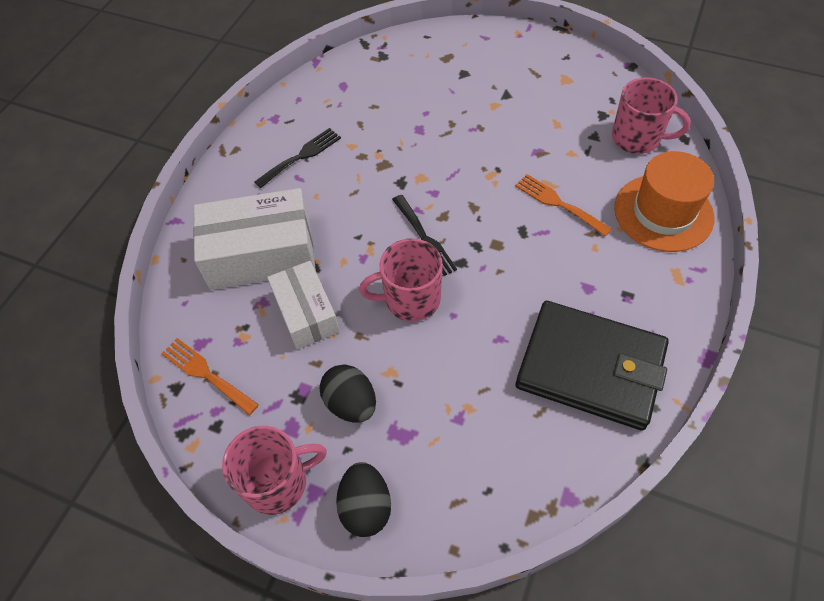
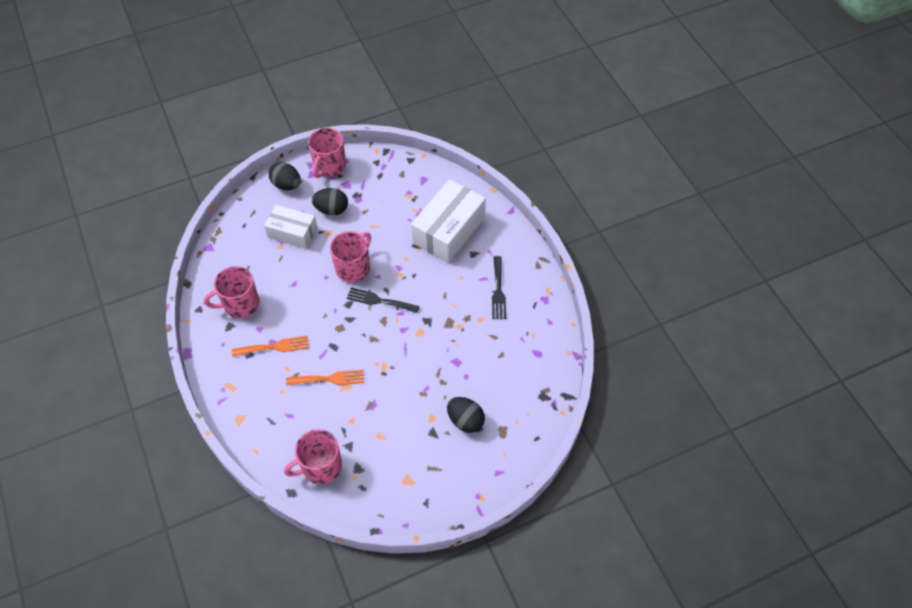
camera: 130 degrees right, 0 degrees up
(206, 374) = (405, 172): orange fork -> orange fork (274, 347)
(306, 313) = (394, 225): white box -> white box (292, 232)
(468, 83) = (465, 420): none -> black egg
(590, 367) = (240, 304): black wallet -> pink mug
(663, 213) = (265, 421): orange hat -> none

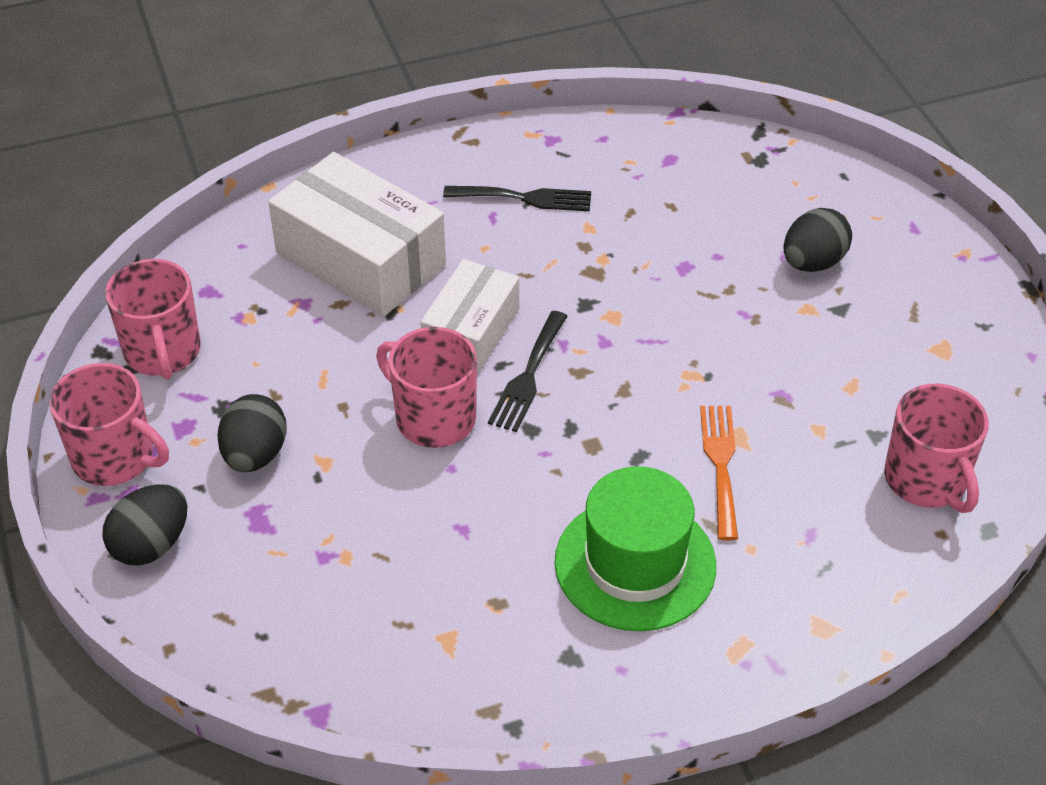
camera: 85 degrees left, 10 degrees down
(240, 304) = (508, 636): pink mug -> pink mug (163, 352)
(274, 347) = (635, 564): orange fork -> green hat
(292, 232) = (308, 532): white box -> white box (471, 331)

